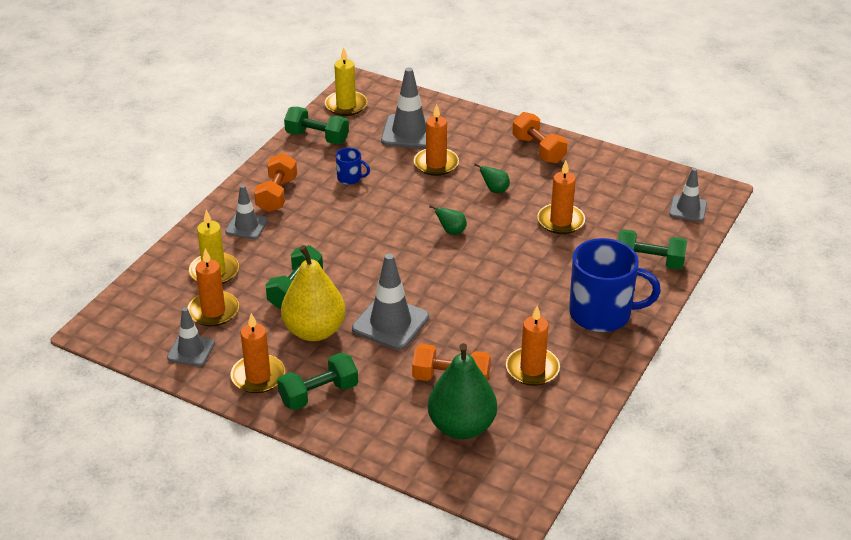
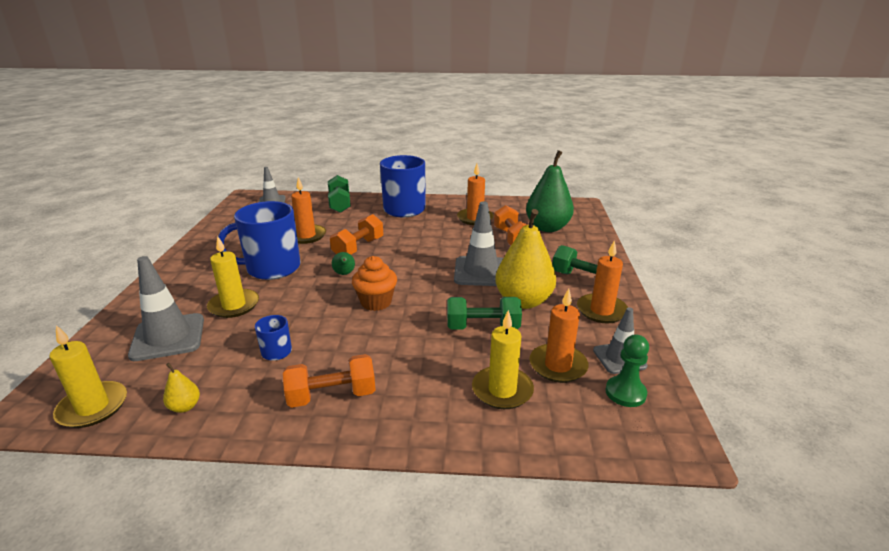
camera: 115 degrees left, 10 degrees down
(156, 332) = (625, 393): none -> green pawn
(246, 226) = (407, 397): grey traffic cone -> none
(317, 137) = (185, 407): green dumbbell -> yellow pear
(383, 239) = (376, 302): none -> orange cupcake
(436, 164) = (234, 305): orange candle -> yellow candle
(495, 190) = (272, 268): green pear -> blue mug
(538, 150) = (198, 261): orange dumbbell -> orange dumbbell (358, 248)

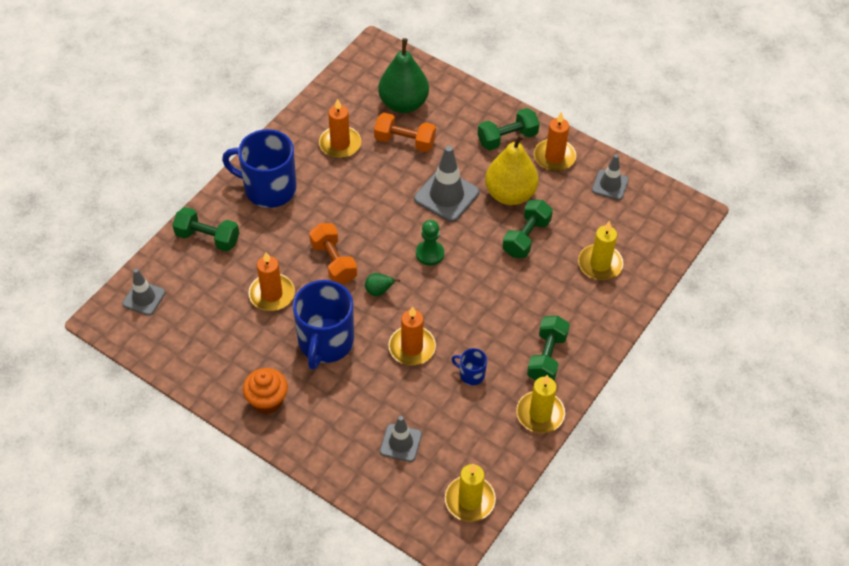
camera: 60 degrees left, 25 degrees up
(168, 337) = (400, 443): grey traffic cone -> grey traffic cone, size x0.62
(185, 407) = (505, 444): yellow pear -> none
(234, 305) = (379, 387): yellow candle -> yellow candle (540, 414)
(332, 396) = (546, 357): orange dumbbell -> green dumbbell
(376, 302) = (444, 287): orange cupcake -> orange cupcake (267, 401)
(558, 365) = (596, 221): orange candle -> orange candle (412, 347)
(625, 393) = (641, 205): green pawn -> green pawn (429, 254)

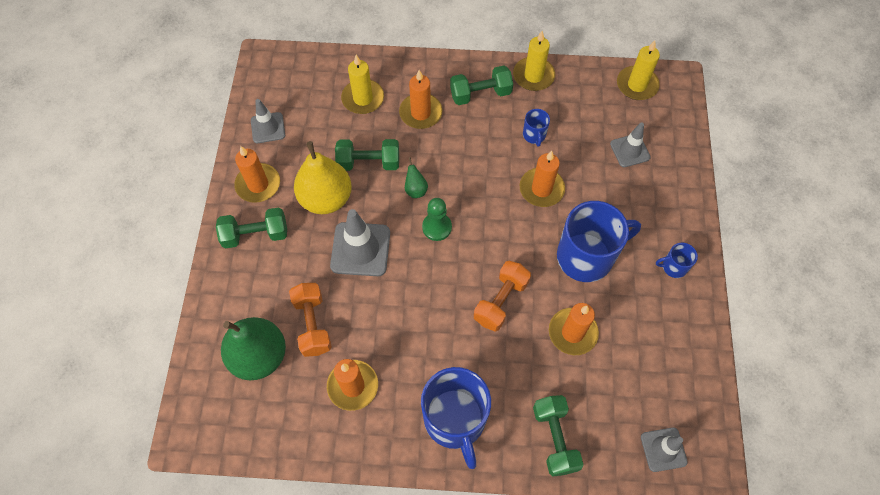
camera: 120 degrees left, 10 degrees up
(267, 401) = (673, 267): orange cupcake -> blue mug
(379, 291) = (505, 245): green pear -> green pear (415, 190)
(507, 138) = (255, 234): green dumbbell -> green dumbbell turned 45 degrees counterclockwise
(555, 299) = (420, 113): none -> orange candle

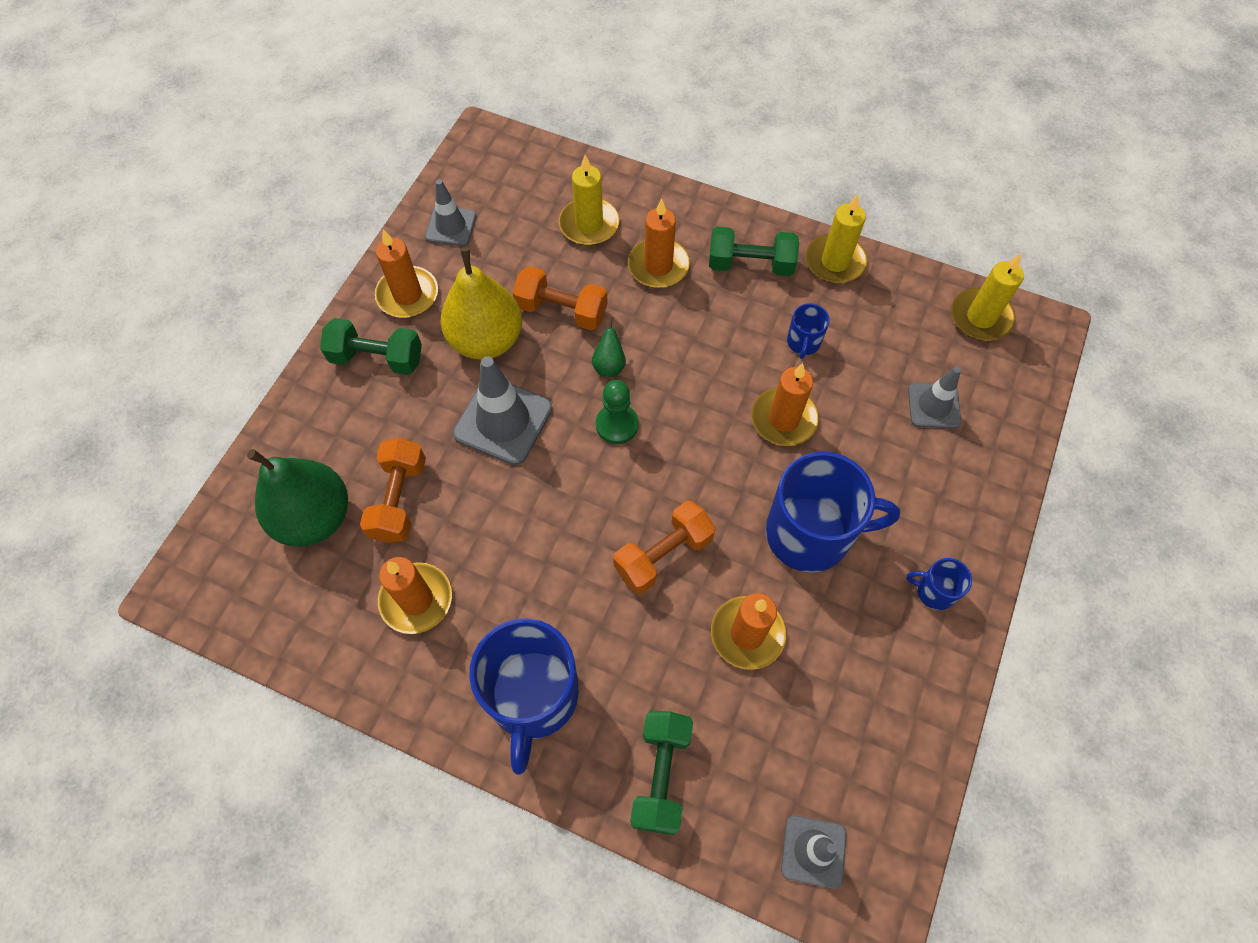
camera: 20 degrees right, 0 degrees up
(369, 163) = (562, 310): green dumbbell -> orange dumbbell

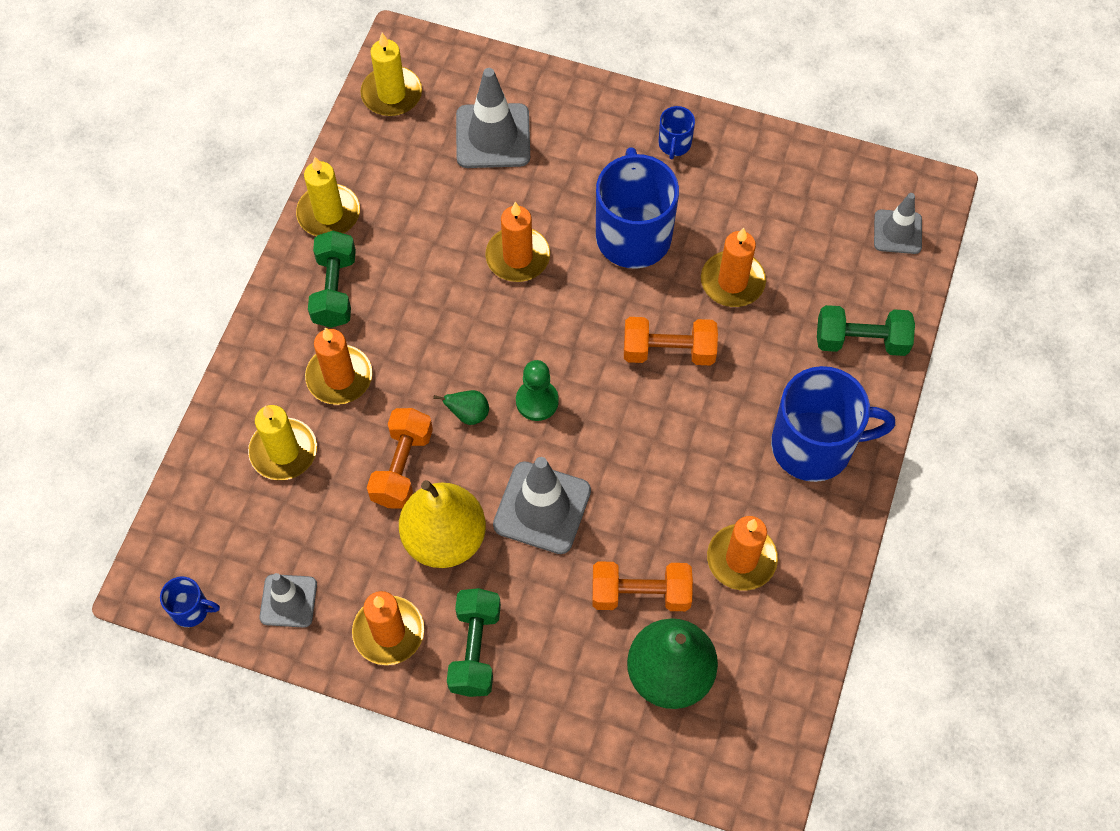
camera: 95 degrees left, 0 degrees up
(663, 555) = (668, 351): orange dumbbell -> orange dumbbell turned 45 degrees counterclockwise
(803, 342) = (429, 241): blue mug -> blue mug (191, 609)
(933, 405) = (493, 136): grey traffic cone -> grey traffic cone, size x1.60

